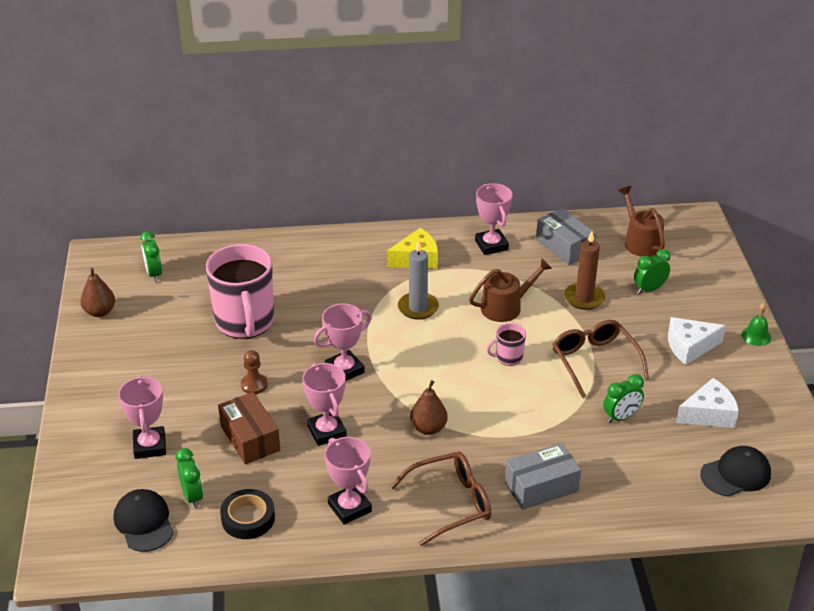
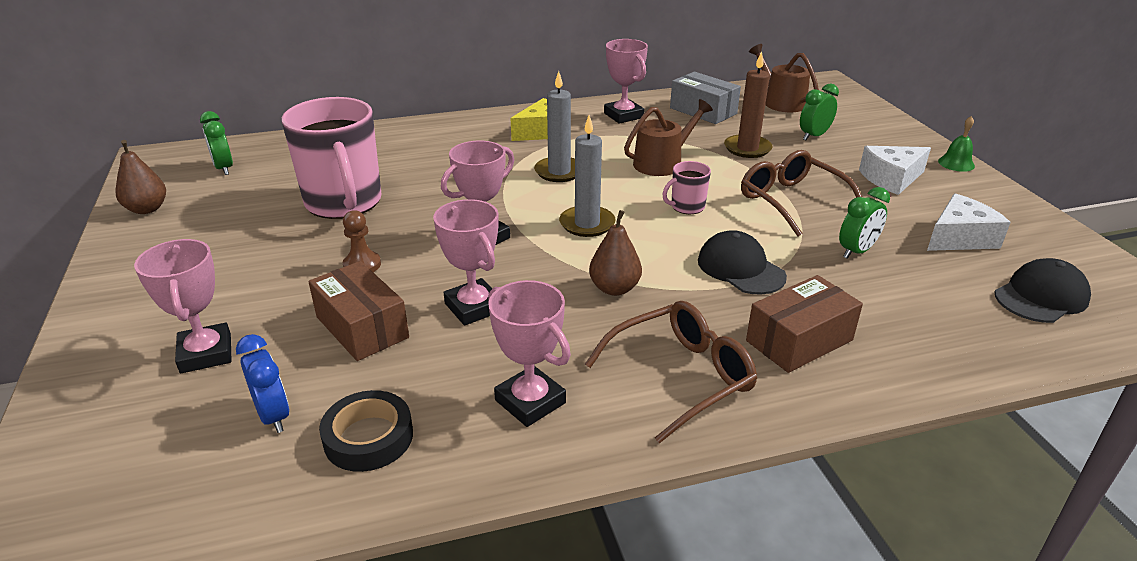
camera: 10 degrees left, 5 degrees down
(144, 522) = (188, 467): black cap -> black cap (740, 268)
(192, 496) = (274, 416): green clock -> blue clock
(425, 366) = (587, 224): none -> grey candle
(541, 487) = (799, 340): grey box -> brown box

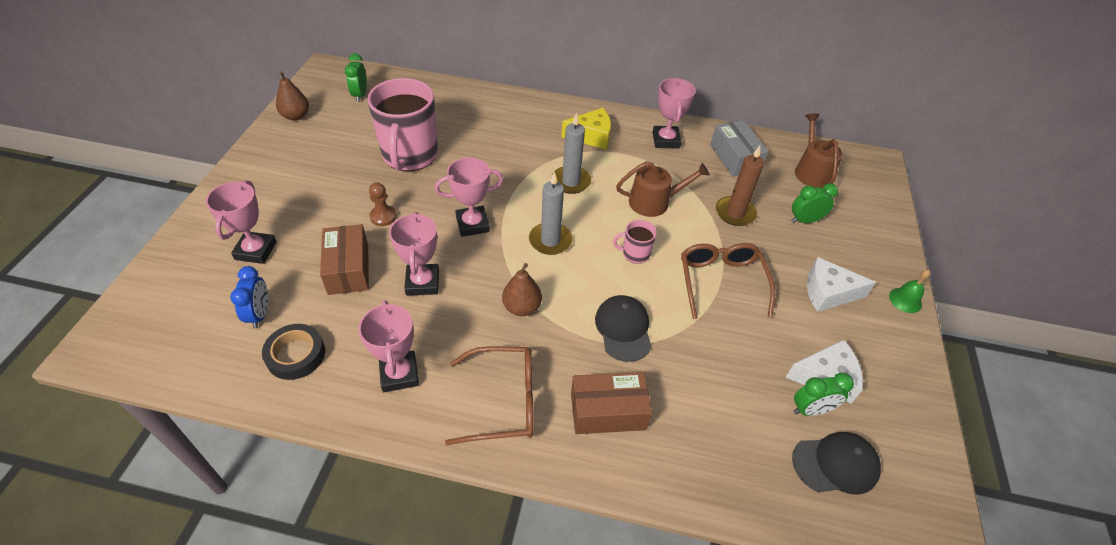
camera: 25 degrees right, 15 degrees up
(857, 251) = (726, 353): green clock -> green clock (811, 410)

